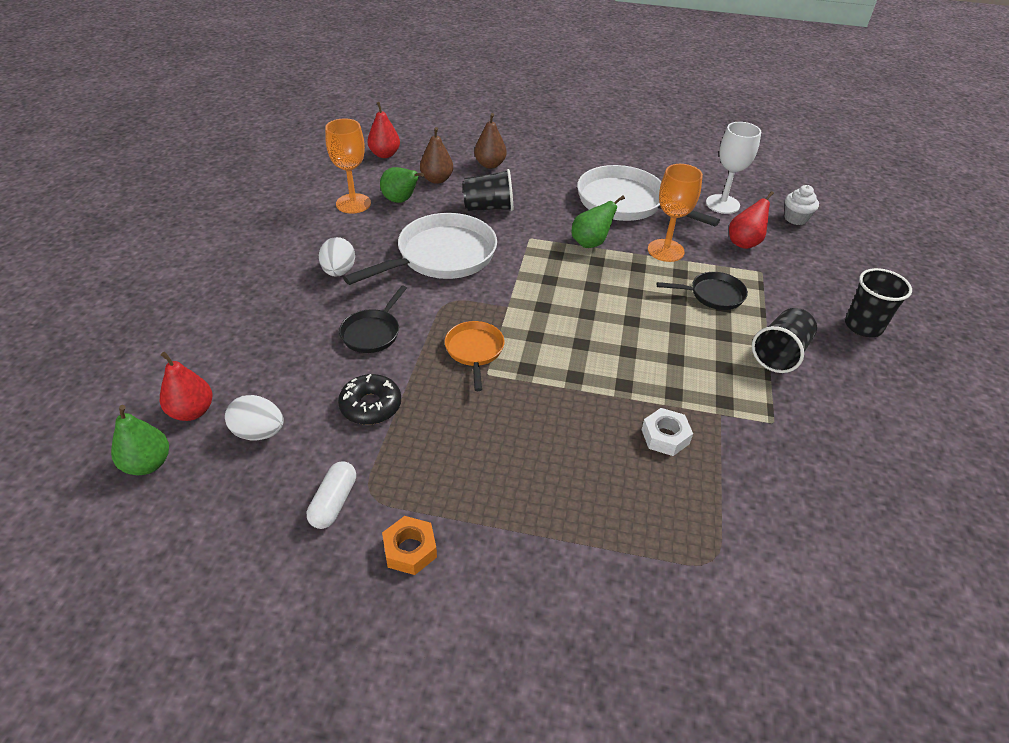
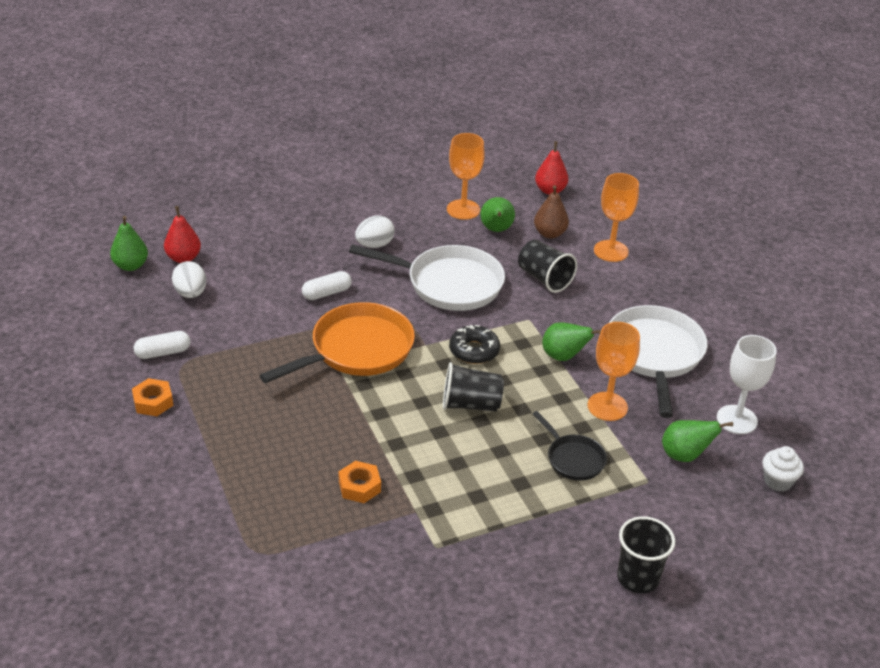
camera: 55 degrees right, 5 degrees down
(371, 406) = (256, 327): black donut -> black donut (474, 350)
(372, 332) = (326, 293): black pan -> white capsule
(474, 351) = (356, 350): orange pan -> orange pan, size x1.89
(490, 164) = (611, 251): brown pear -> orange goblet
(665, 436) = (359, 487): white nut -> orange nut
(744, 243) = (684, 455): red pear -> green pear
(780, 354) = (532, 527): black cup -> black cup (470, 404)

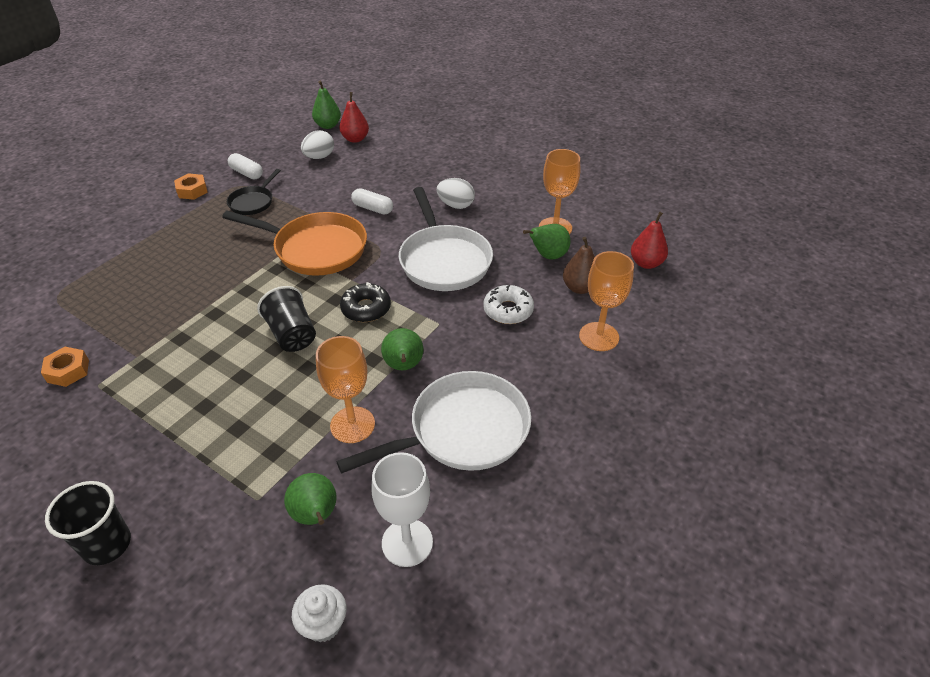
camera: 60 degrees right, 5 degrees up
(359, 487) = (152, 315): orange nut -> orange nut (68, 371)
(544, 278) = (508, 310): black cup -> white donut
(573, 459) = (259, 429): black pan -> black pan (253, 202)

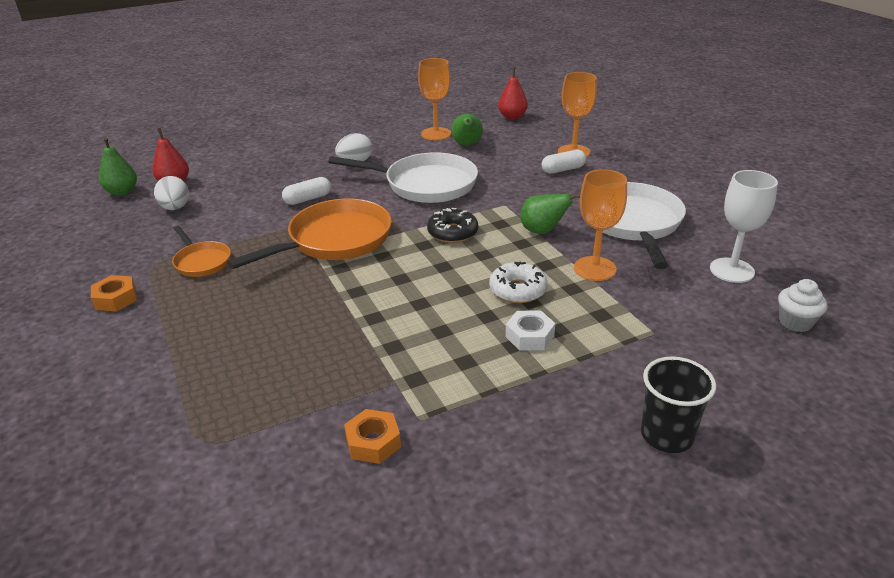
camera: 60 degrees left, 10 degrees down
(221, 412) = (529, 336): none -> white nut
(247, 173) = (137, 256): white capsule -> white capsule (563, 169)
(253, 202) = (201, 261): black pan -> orange pan
(292, 334) = (452, 277): black cup -> none
(316, 516) = (687, 306): green pear -> none
(508, 310) = (515, 175): white donut -> white donut (518, 290)
(579, 288) = (516, 144): brown pear -> none

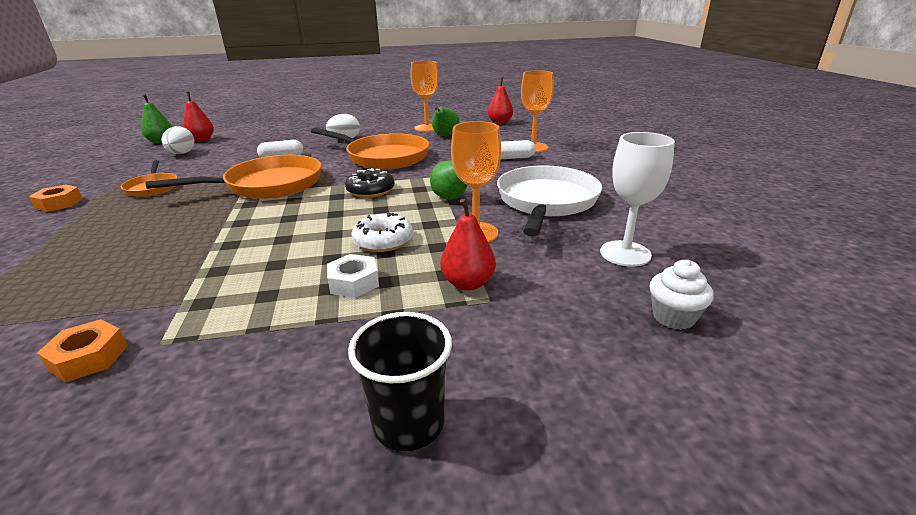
camera: 15 degrees right, 5 degrees down
(425, 184) = (383, 157): white pan -> orange pan
(625, 320) = (468, 283): none -> red pear

